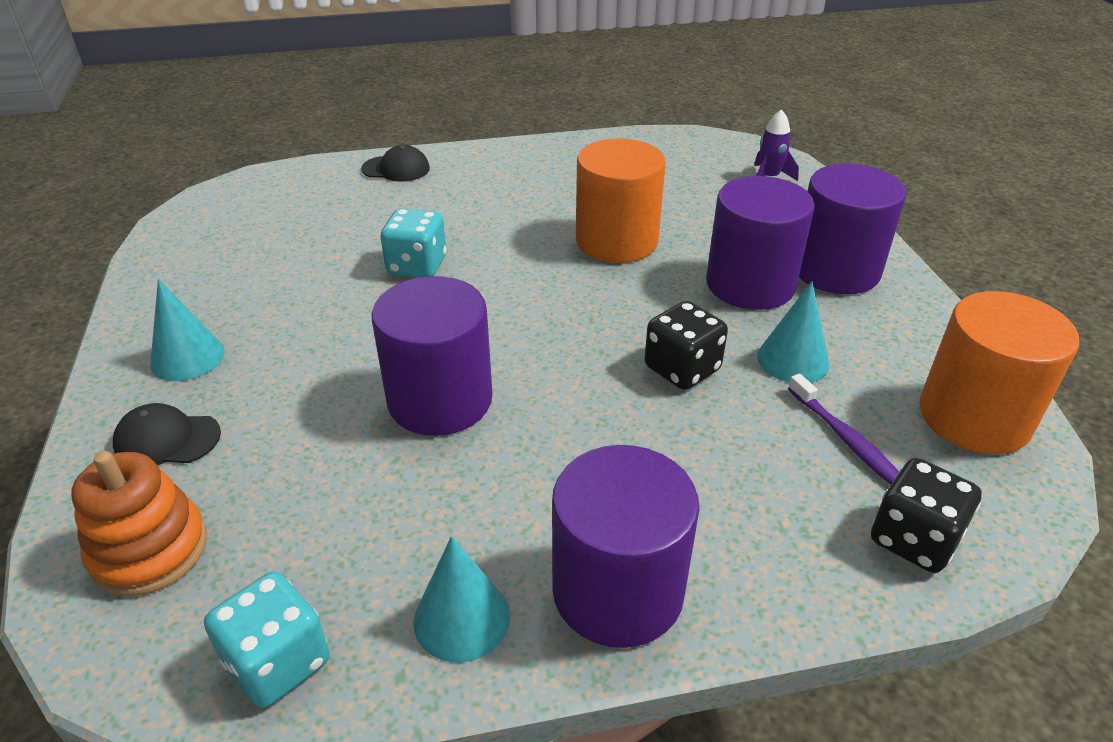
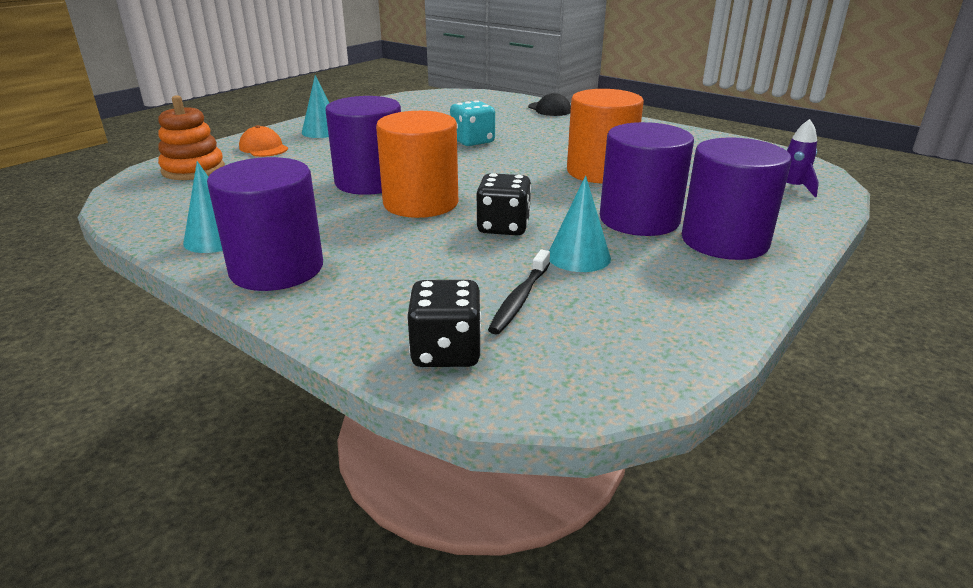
camera: 50 degrees right, 10 degrees down
(167, 440) = (263, 148): black cap -> orange cap
(278, 662) = (151, 213): turquoise dice -> none
(847, 440) = (520, 299): purple toothbrush -> black toothbrush
(974, 417) = (639, 343): orange cylinder -> orange cylinder (421, 203)

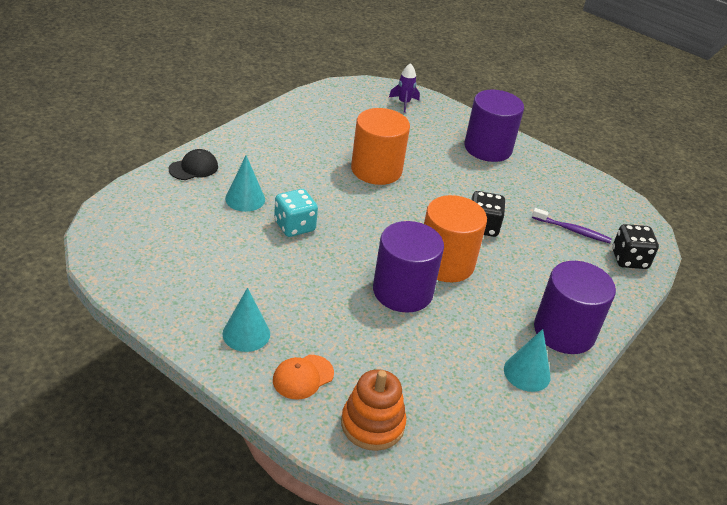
camera: 95 degrees left, 10 degrees up
(520, 299) = (572, 230): black toothbrush -> purple toothbrush
(578, 256) = (518, 202): turquoise cone -> turquoise cone (245, 199)
(639, 220) = (462, 171): purple cylinder -> none

